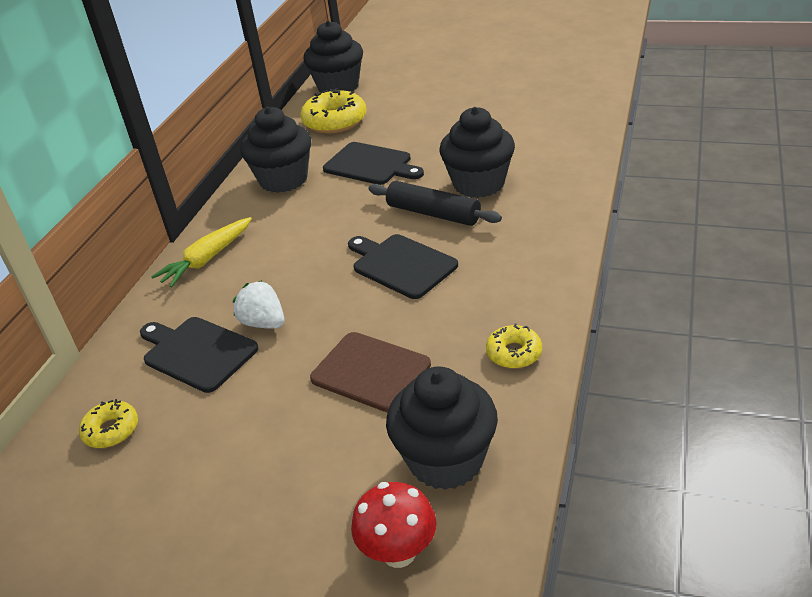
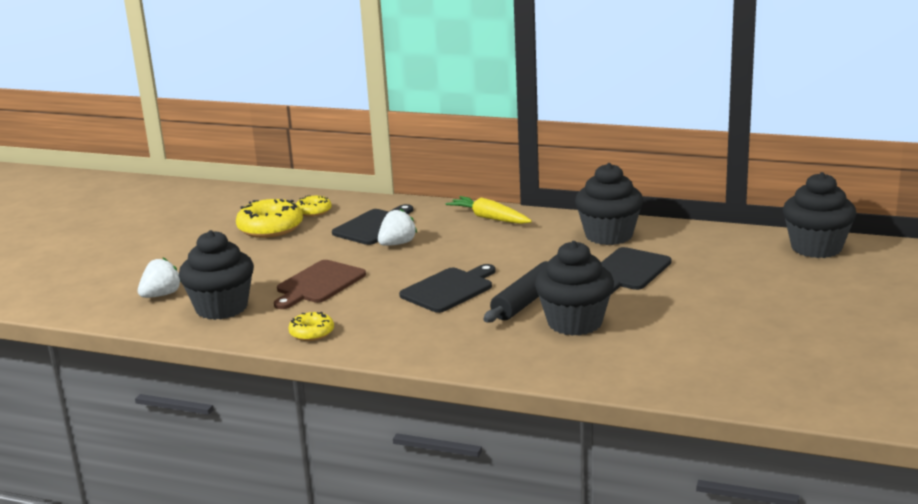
camera: 90 degrees right, 15 degrees down
(335, 121) = (727, 250): yellow donut -> yellow donut (270, 228)
(398, 552) = (161, 295): red mushroom -> white strawberry

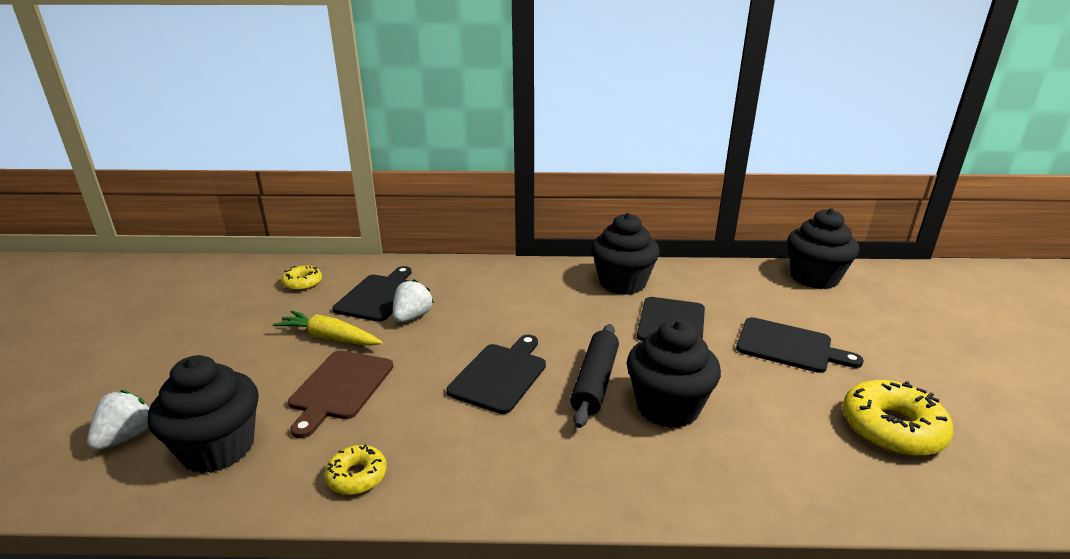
camera: 20 degrees left, 5 degrees up
(270, 228) = (257, 310): yellow donut -> yellow donut (892, 428)
(489, 218) = (494, 274): yellow carrot -> yellow carrot (329, 338)
(727, 296) = (789, 346): none -> black cutting board

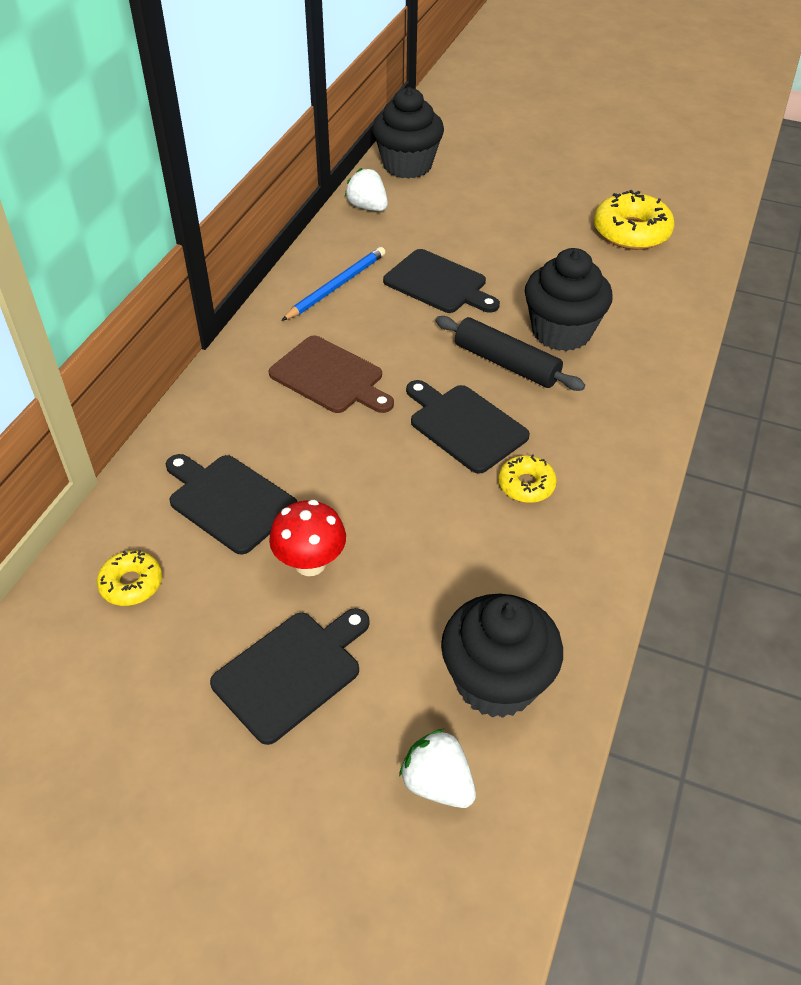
camera: 70 degrees left, 20 degrees up
(329, 338) = (310, 563): yellow carrot -> red mushroom
(340, 388) = (427, 562): brown cutting board -> brown cutting board (330, 377)
(357, 476) = (581, 562): yellow donut -> yellow donut (526, 485)
(412, 317) = (305, 475): white strawberry -> white strawberry (367, 207)
(622, 283) = (336, 286): black cupcake -> blue pencil
(789, 346) = (508, 230): black cutting board -> black cutting board (292, 672)

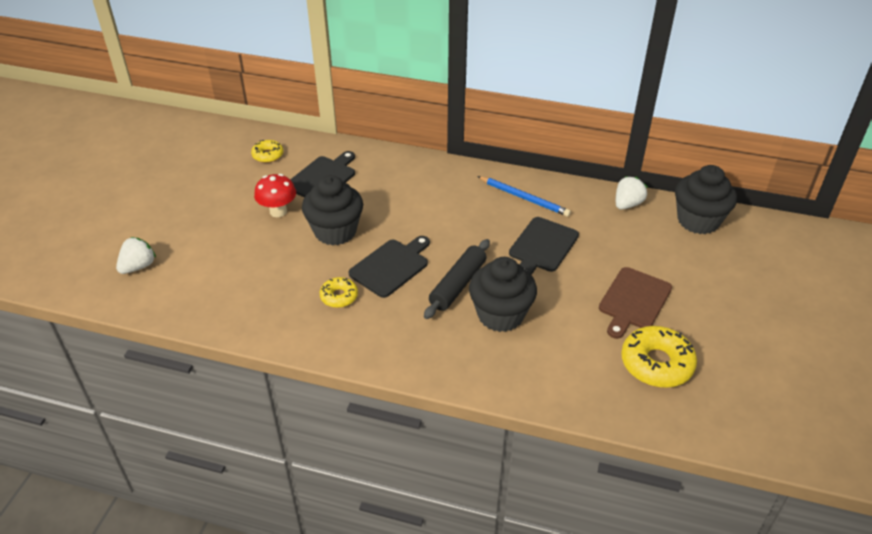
camera: 85 degrees right, 5 degrees down
(292, 672) = (209, 212): black cutting board -> none
(330, 377) = (429, 204): brown cutting board -> brown cutting board (633, 301)
(496, 682) = (193, 286): black cupcake -> black cupcake (335, 231)

